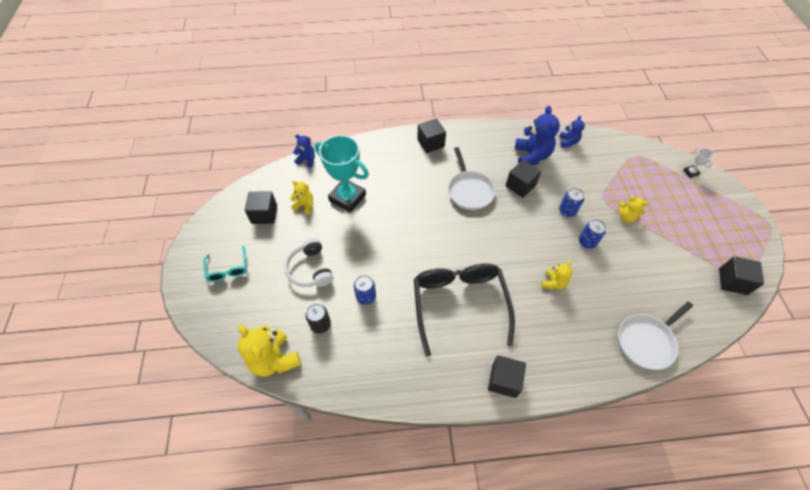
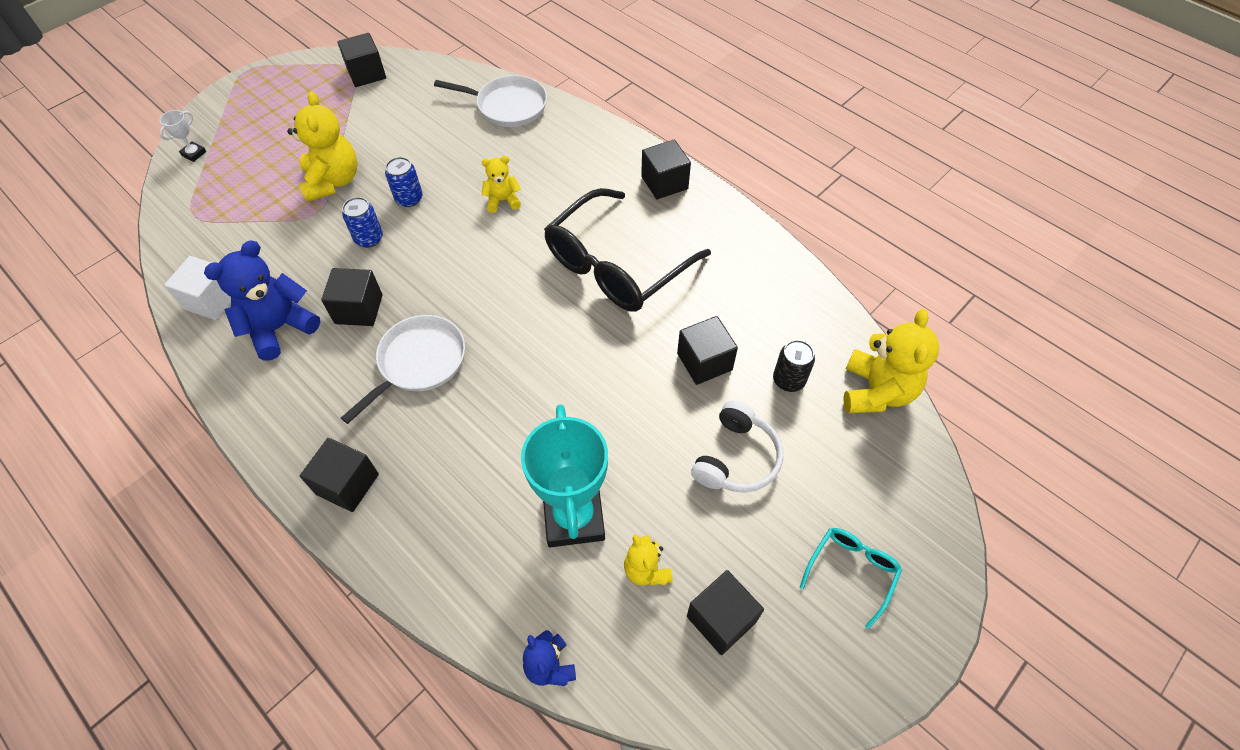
camera: 130 degrees left, 0 degrees up
(366, 296) = (704, 362): blue can -> black cube
(568, 142) = (212, 300): blue teddy bear -> white cube
(626, 217) = (333, 181): yellow teddy bear -> yellow teddy bear, size x1.80

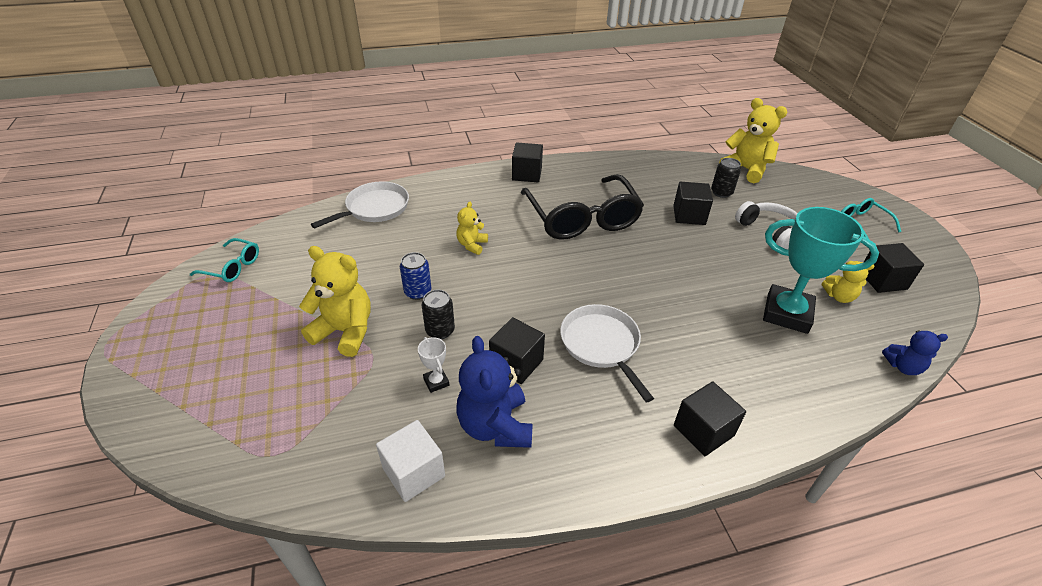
camera: 60 degrees left, 15 degrees down
(194, 153) = (177, 428): white trophy -> white trophy (436, 382)
(366, 74) = (232, 267): black cube -> turquoise glasses
(369, 238) = (440, 330): blue can -> black can

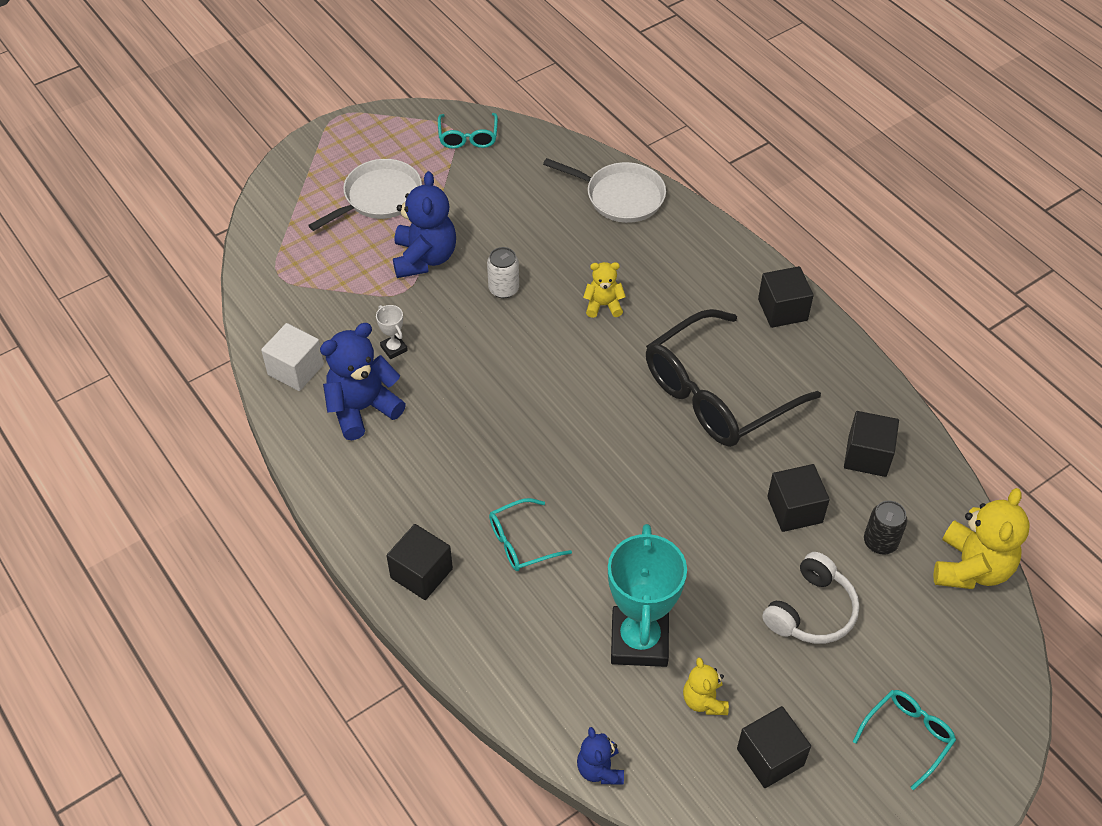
camera: 70 degrees right, 10 degrees up
(345, 331) = (424, 258): yellow teddy bear -> blue teddy bear
(418, 292) = (503, 289): blue can -> white can
(436, 382) = (394, 348): white trophy -> white trophy turned 75 degrees counterclockwise
(440, 330) = (458, 327): black can -> none
(516, 363) = (443, 401): black cube -> black cube (867, 456)
(601, 344) = (500, 465): white pan -> white pan (379, 197)
(684, 353) = (521, 542): none -> turquoise glasses

